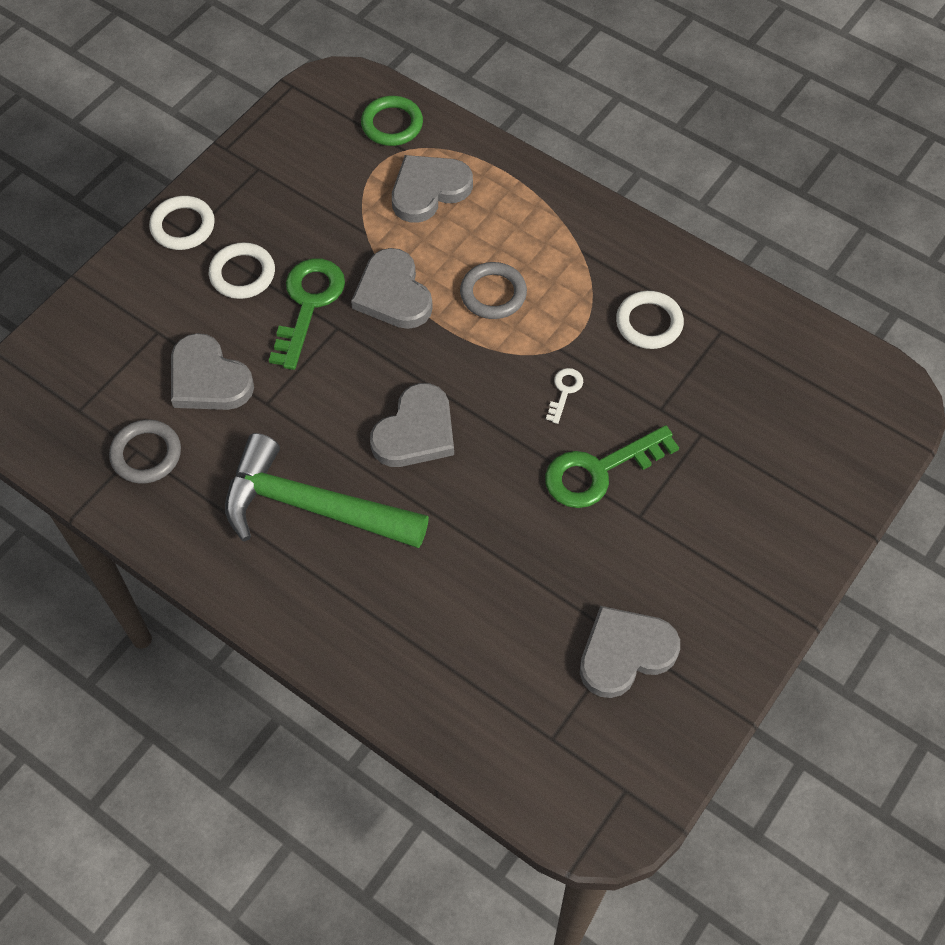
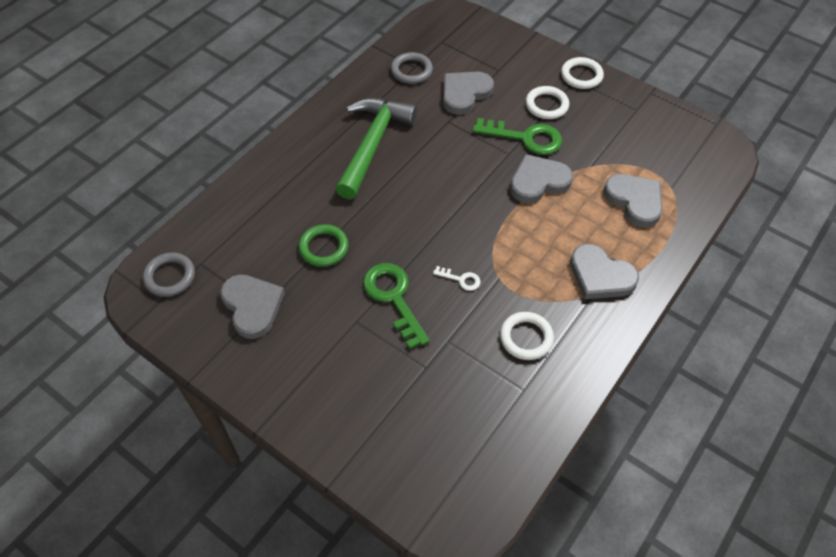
camera: 90 degrees right, 5 degrees down
(392, 124) = (693, 179): green ring -> green ring (323, 248)
(416, 431) = (427, 194): grey heart -> grey heart (600, 276)
(493, 294) = (544, 238): grey ring -> grey ring (170, 277)

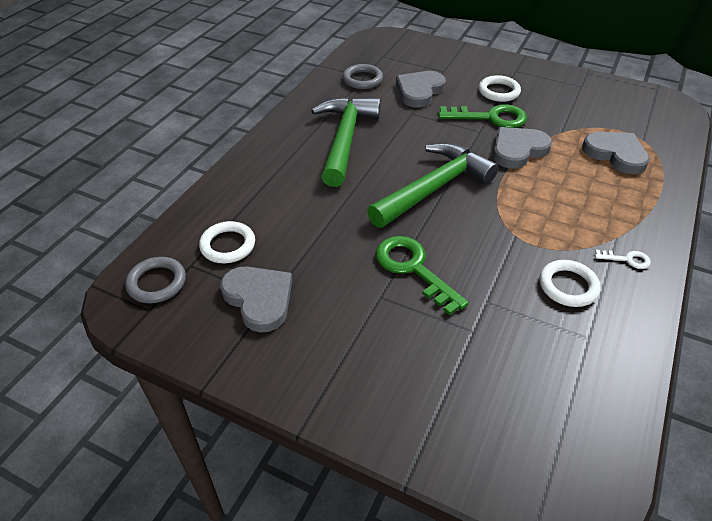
camera: 10 degrees left, 10 degrees down
(323, 248) = (322, 232): green ring -> none
(440, 214) = (434, 188): none -> green hammer
(461, 279) = (477, 242): white key -> white key (627, 259)
(581, 76) = (520, 67): white ring -> white ring (228, 245)
(600, 276) = (615, 220): grey heart -> none

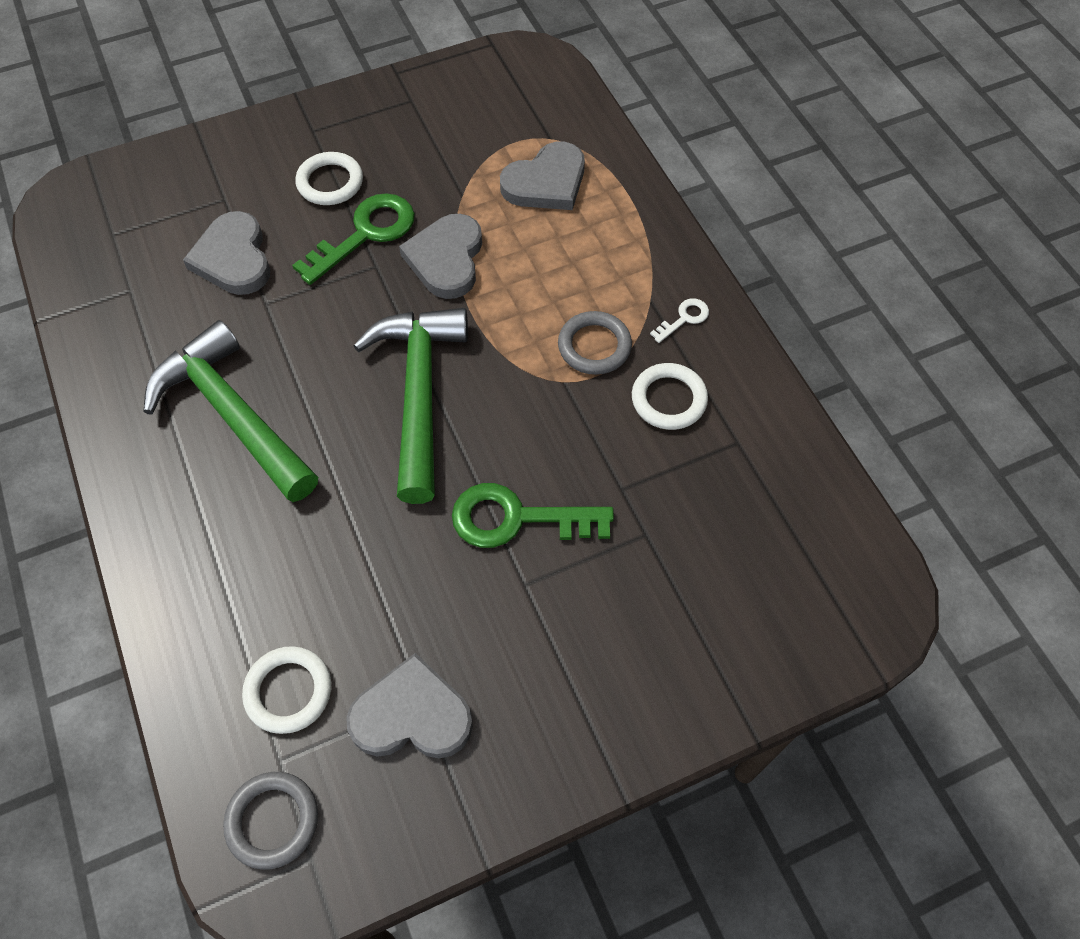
camera: 50 degrees left, 15 degrees up
(362, 79) = (134, 297): grey ring -> grey ring (594, 346)
(616, 154) = (546, 182): grey heart -> grey heart turned 150 degrees clockwise

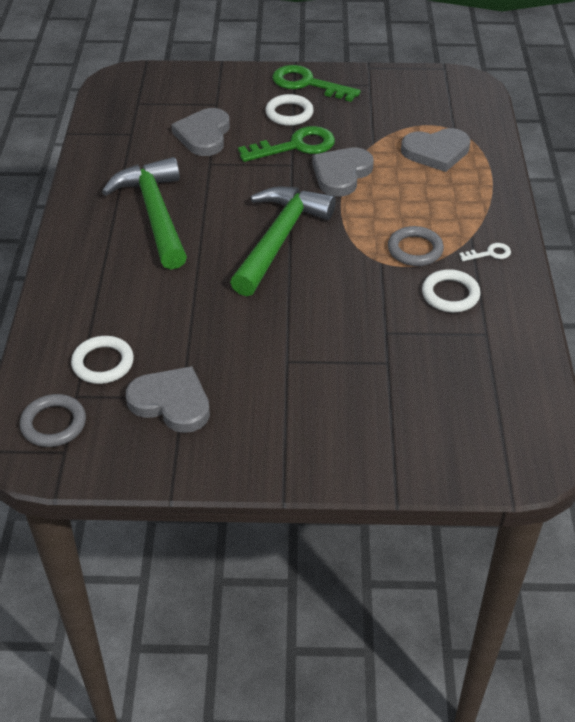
camera: 25 degrees right, 15 degrees down
(517, 519) = (303, 324): green key -> green key (307, 84)

